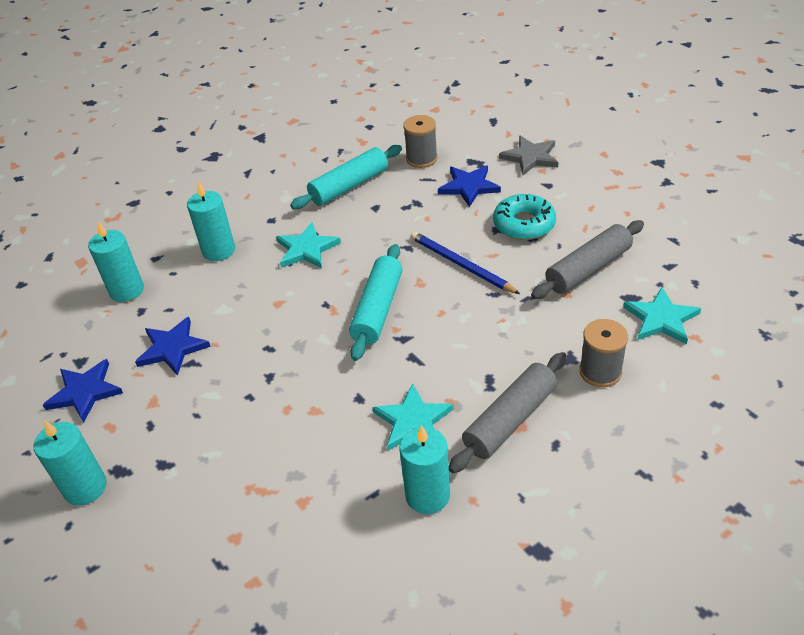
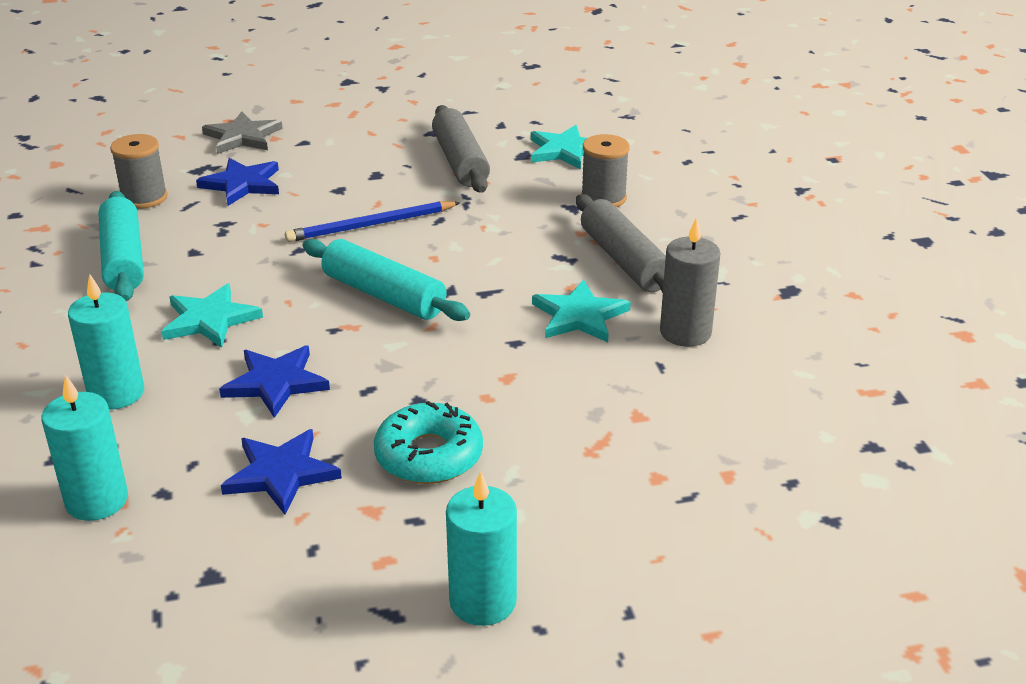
camera: 70 degrees left, 10 degrees down
(84, 392) = (286, 579): blue star -> blue star (275, 383)
(427, 495) = (685, 332): turquoise candle -> grey candle
(524, 224) = (350, 173): turquoise donut -> turquoise donut (429, 455)

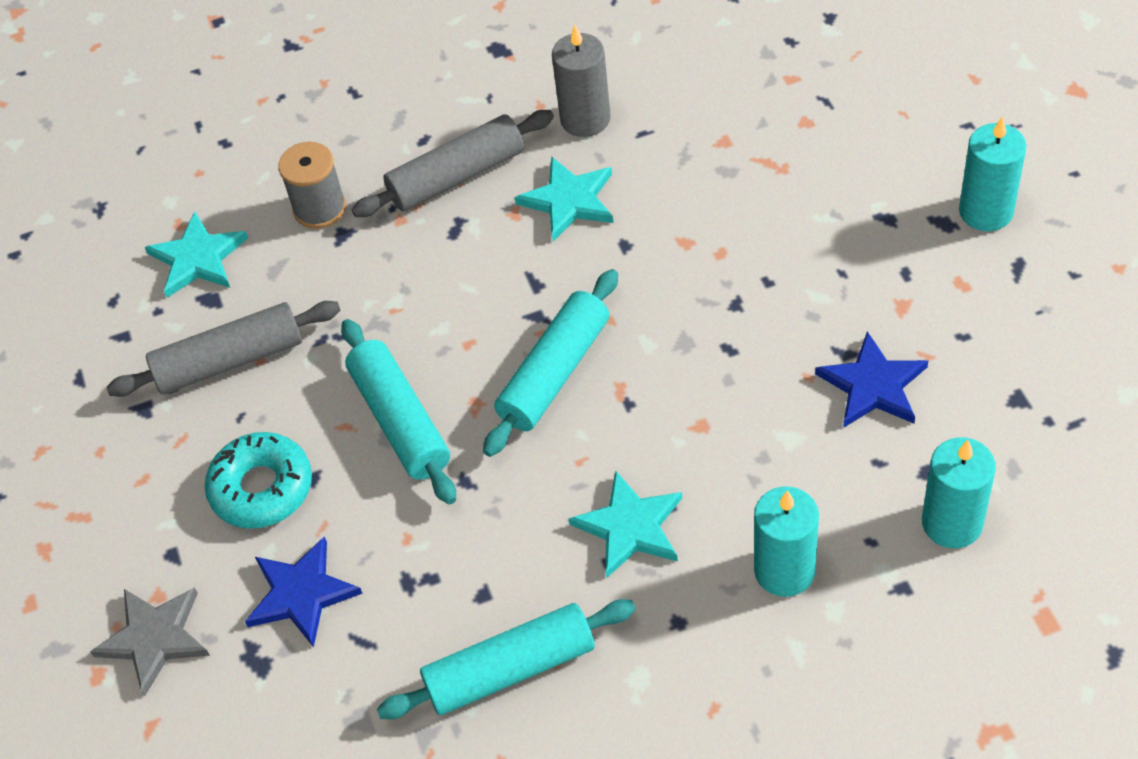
camera: 90 degrees left, 20 degrees up
(144, 198) = (346, 705): grey spool -> none
(275, 383) = (735, 429): blue star -> none
(370, 225) = (400, 420): blue pencil -> turquoise rolling pin
(429, 455) = (818, 280): turquoise donut -> turquoise donut (262, 488)

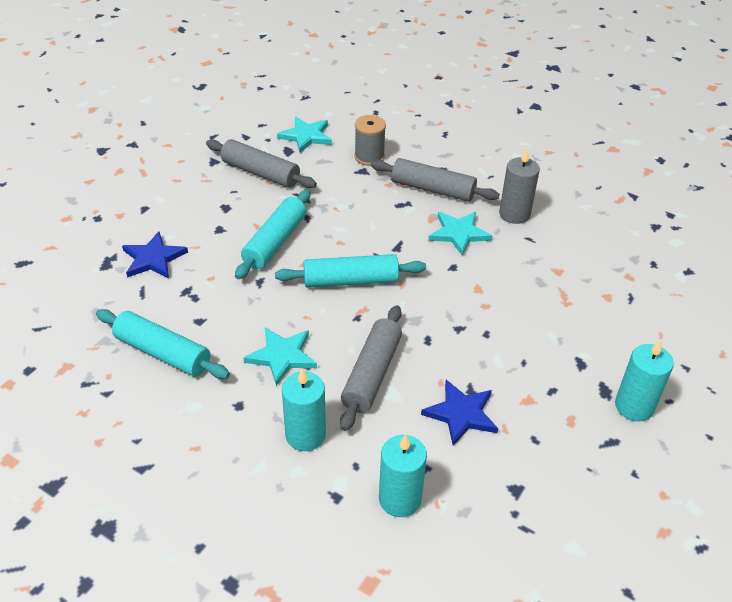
camera: 45 degrees right, 10 degrees down
(154, 638) = (97, 225): grey star -> none
(262, 488) = (201, 217): turquoise donut -> none
(739, 442) = (371, 374): none -> grey rolling pin

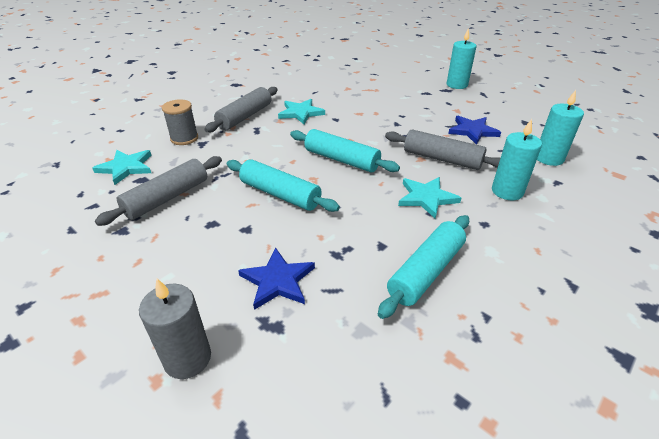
camera: 80 degrees left, 5 degrees down
(350, 281) = (341, 160): turquoise rolling pin -> turquoise rolling pin turned 60 degrees counterclockwise
(514, 214) = (288, 93): grey candle -> grey candle (187, 358)

